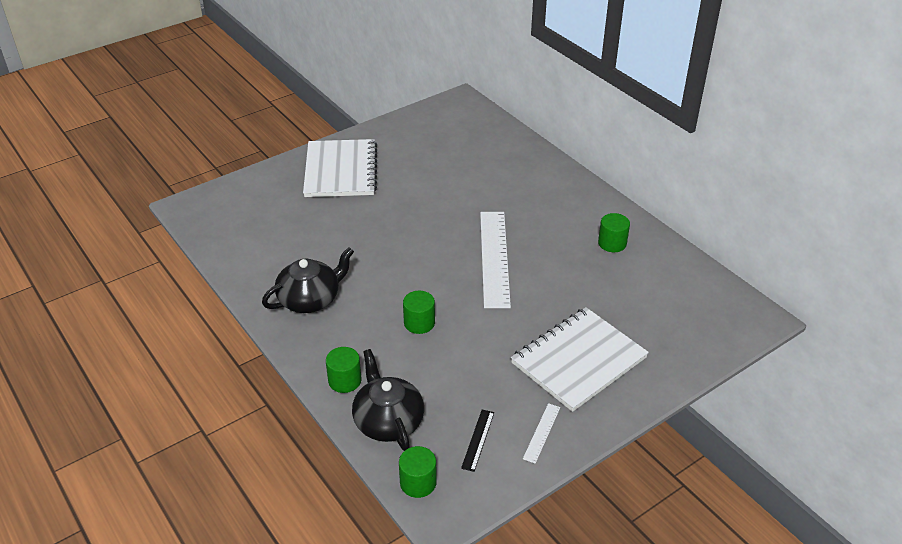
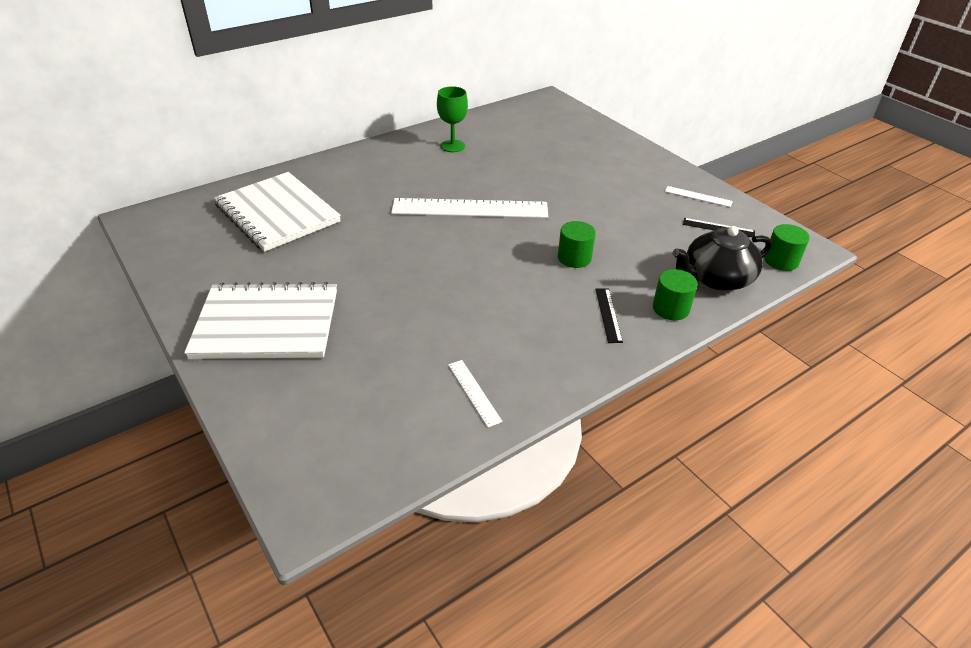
camera: 90 degrees left, 0 degrees up
(263, 265) = (474, 392): none -> white ruler
(310, 299) = (542, 341): black teapot -> none
(339, 339) = (608, 315): none -> black ruler
(578, 360) = (610, 174): white notebook -> white notebook (277, 213)
(612, 243) = (452, 146): green cylinder -> green goblet

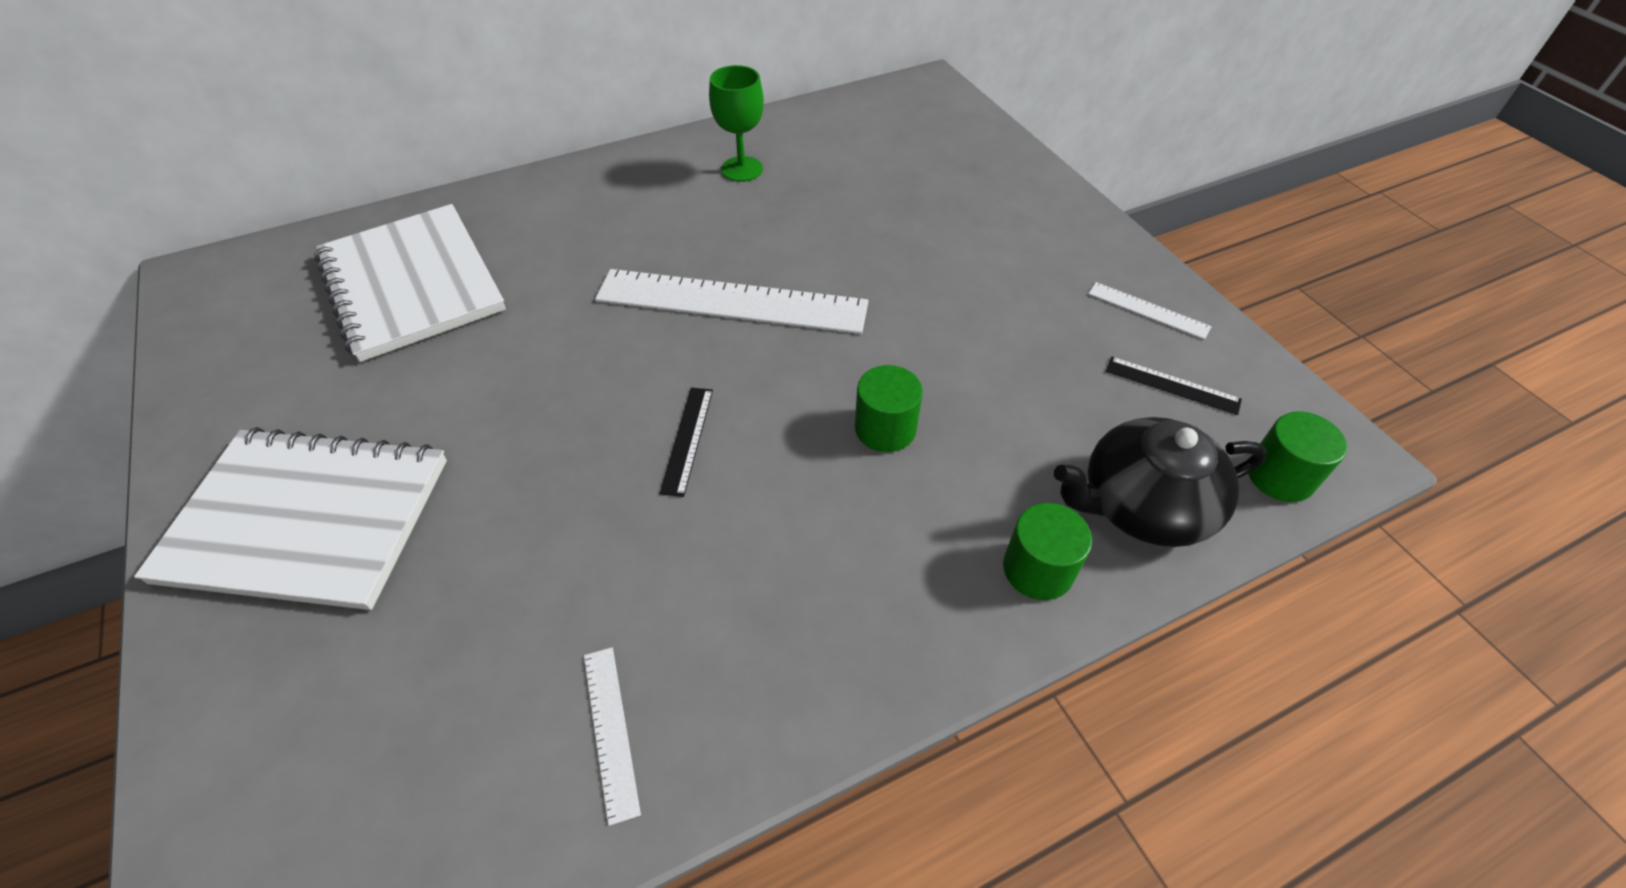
camera: 10 degrees right, 10 degrees up
(608, 315) = (914, 570): black ruler -> black ruler (687, 440)

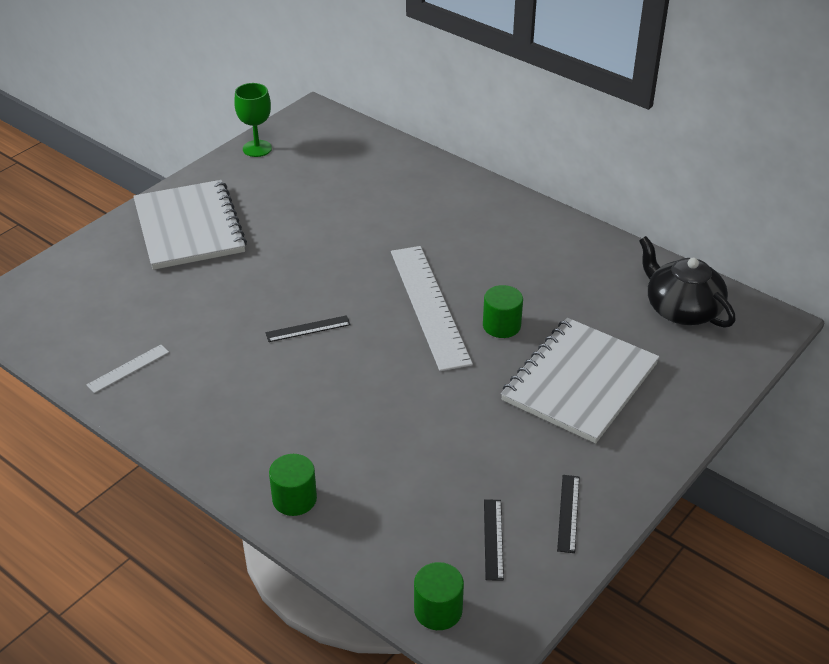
camera: 65 degrees right, 10 degrees down
(412, 284) = (357, 182): white notebook -> white notebook (579, 382)
(742, 169) = (566, 262): green goblet -> green goblet (257, 148)
(885, 428) = (364, 405): green cylinder -> green cylinder (501, 325)
(1143, 505) = (370, 539): black teapot -> black teapot (681, 309)
(1148, 310) = (568, 513): white ruler -> black ruler

